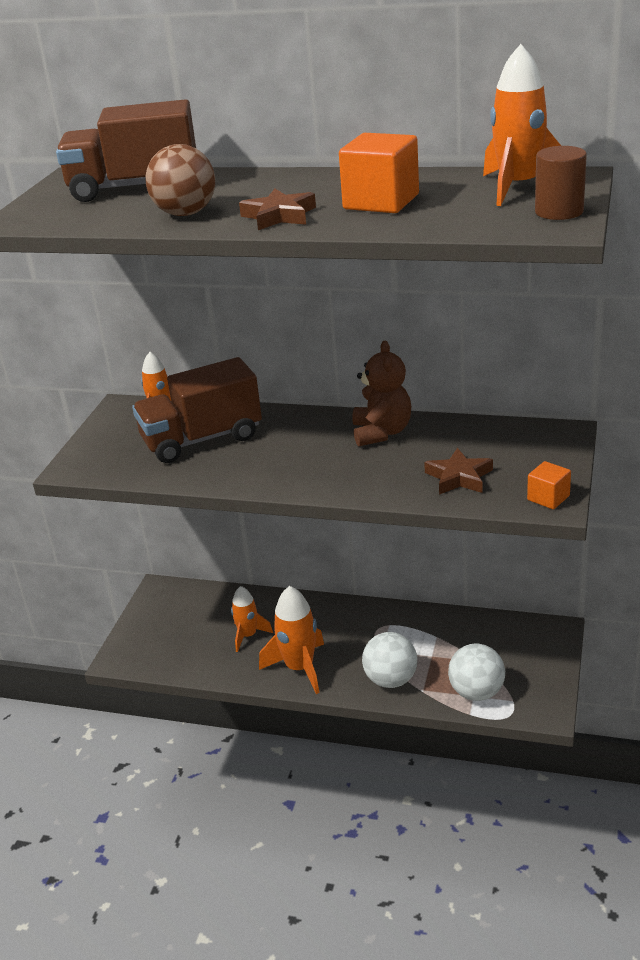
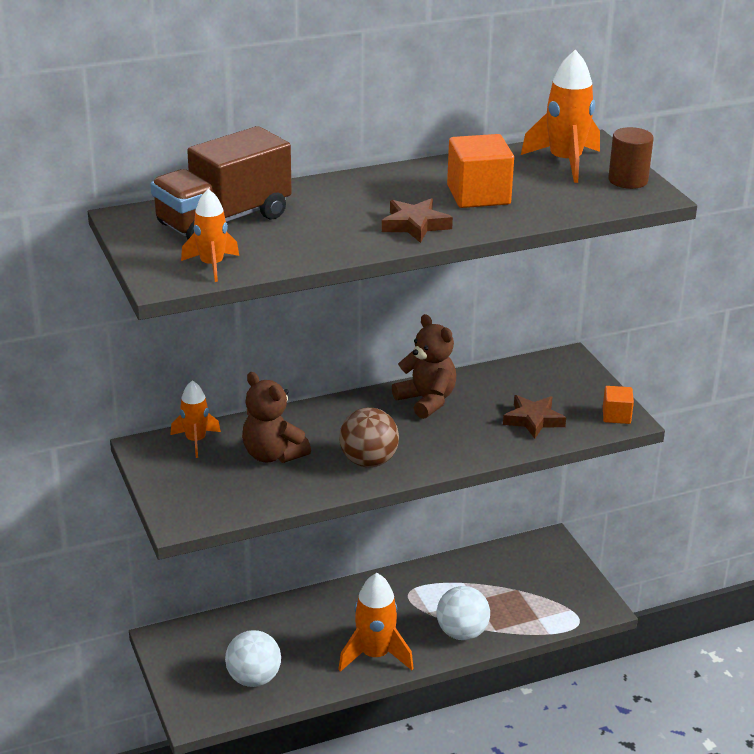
camera: 40 degrees left, 0 degrees up
(185, 214) = (325, 239): brown ball -> brown ball (368, 461)
(202, 439) = (273, 455): brown truck -> brown teddy bear
(248, 635) = (298, 646): orange rocket -> orange rocket (212, 265)
(476, 692) = (538, 614): white ball -> white ball (254, 678)

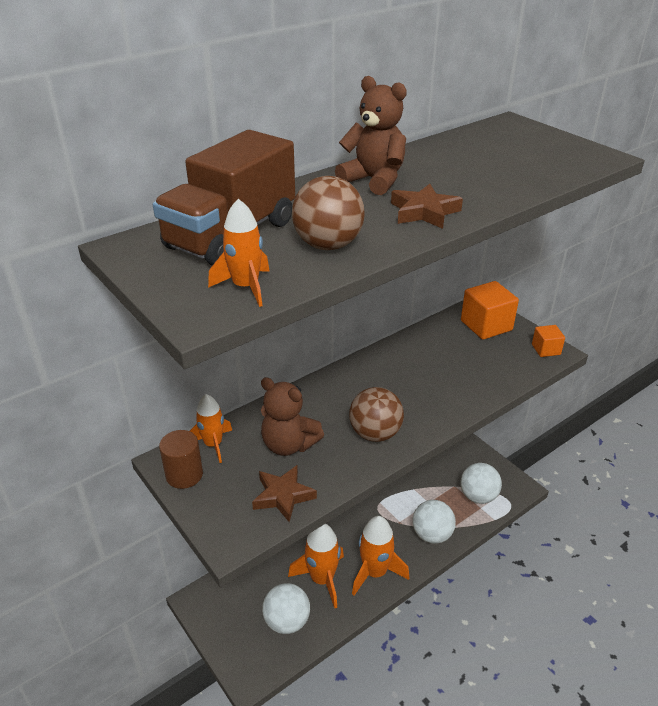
camera: 15 degrees left, 5 degrees up
(304, 242) = (328, 245): none -> brown ball
(426, 401) = (393, 364): brown teddy bear -> brown teddy bear (374, 180)
(478, 195) = (458, 176): orange cube -> orange cube (486, 325)
(533, 420) = (486, 366): brown star -> brown star (283, 496)
(541, 606) = (478, 496): none -> white ball
(565, 162) = (505, 139): orange rocket -> orange rocket (322, 579)
(628, 180) = (570, 147): brown cylinder -> brown cylinder (184, 475)

